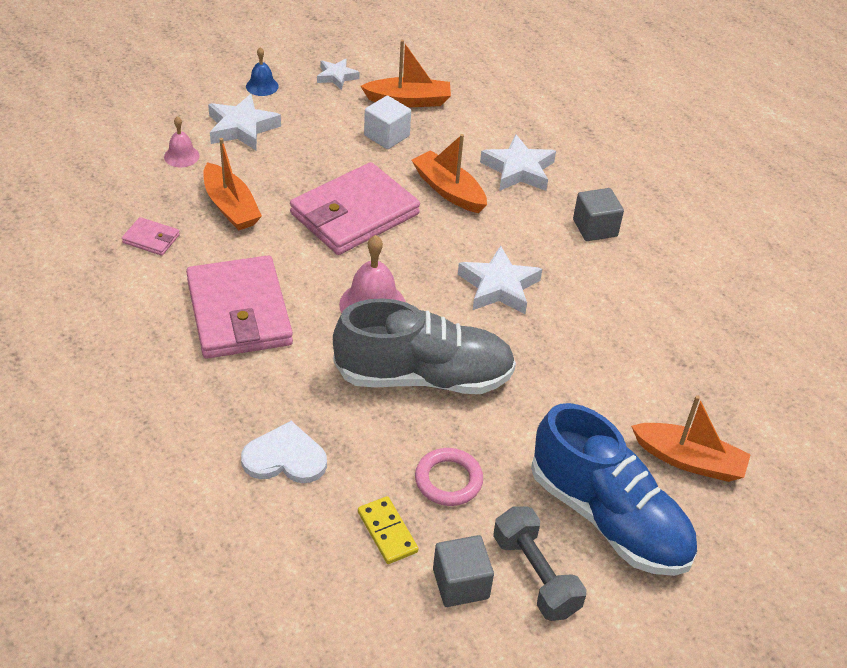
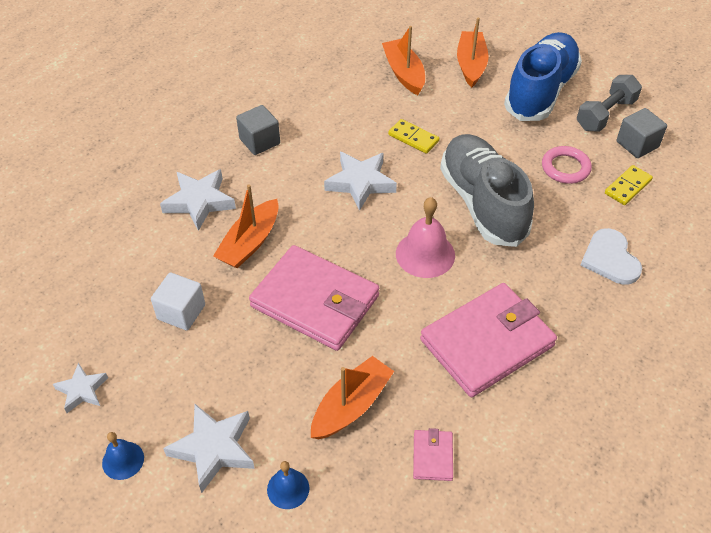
camera: 105 degrees left, 5 degrees up
(181, 156) = (288, 489): pink bell -> blue bell
(408, 100) = (111, 311): orange boat -> orange boat (404, 73)
(557, 352) = (413, 138): none -> yellow domino

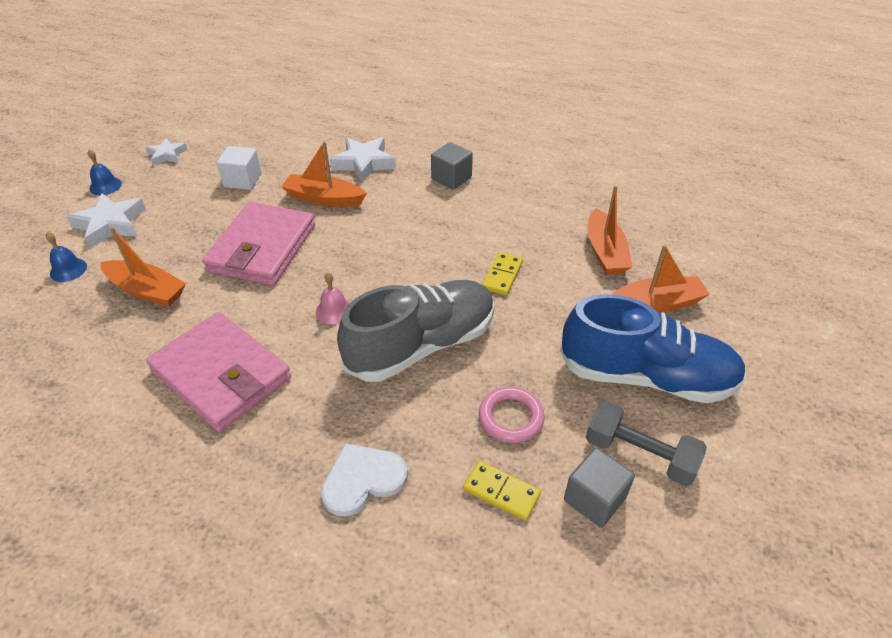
camera: 75 degrees right, 5 degrees down
(360, 183) = (420, 249): white star -> none
(404, 73) = (605, 252): orange boat -> orange boat turned 120 degrees clockwise
(425, 254) = (334, 310): pink bell -> pink bell, size x0.58
(432, 456) = (87, 352): pink wallet -> none

